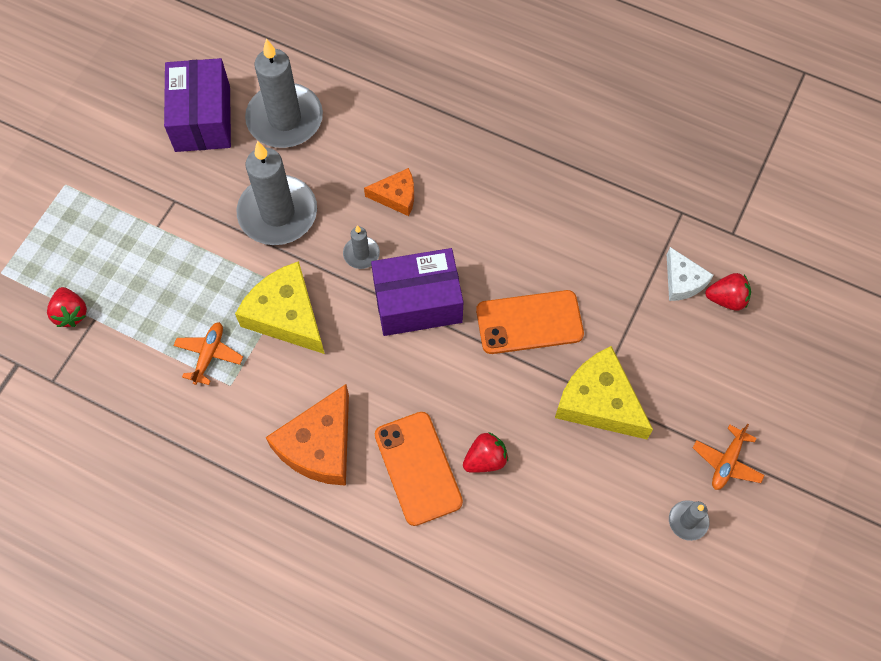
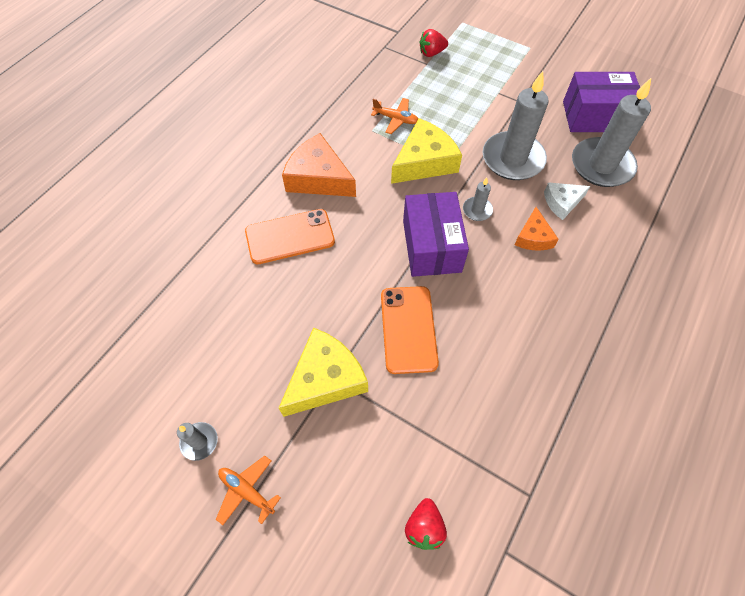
camera: 95 degrees right, 5 degrees down
(485, 459) = (288, 283): red strawberry -> none
(682, 281) = (446, 481): white cheese -> white cheese (562, 202)

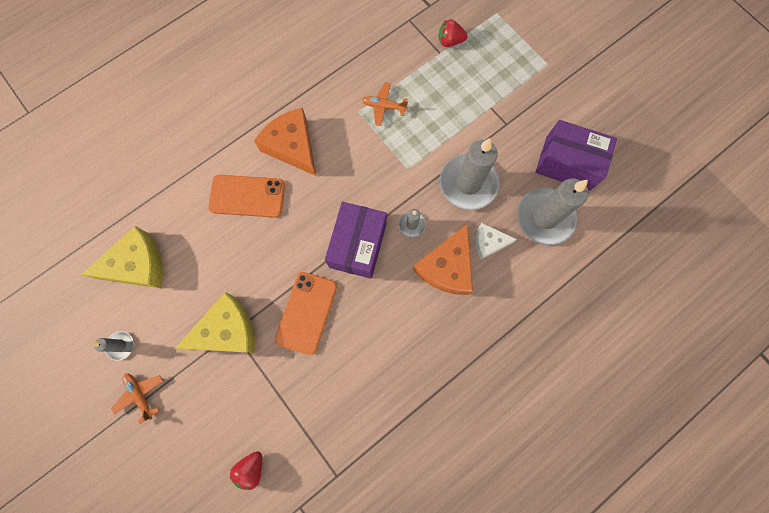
camera: 20 degrees right, 15 degrees up
(396, 119) = (384, 106): orange plane -> orange plane turned 150 degrees clockwise
(424, 162) = (389, 160): yellow cheese -> yellow cheese (137, 265)
(533, 237) = (447, 267): orange cheese -> orange cheese, size x1.74

